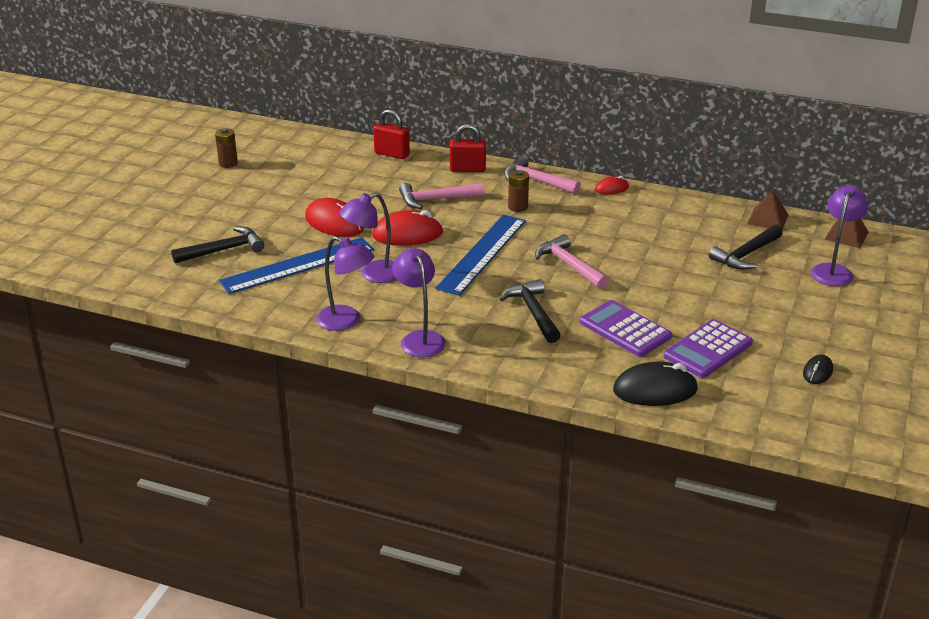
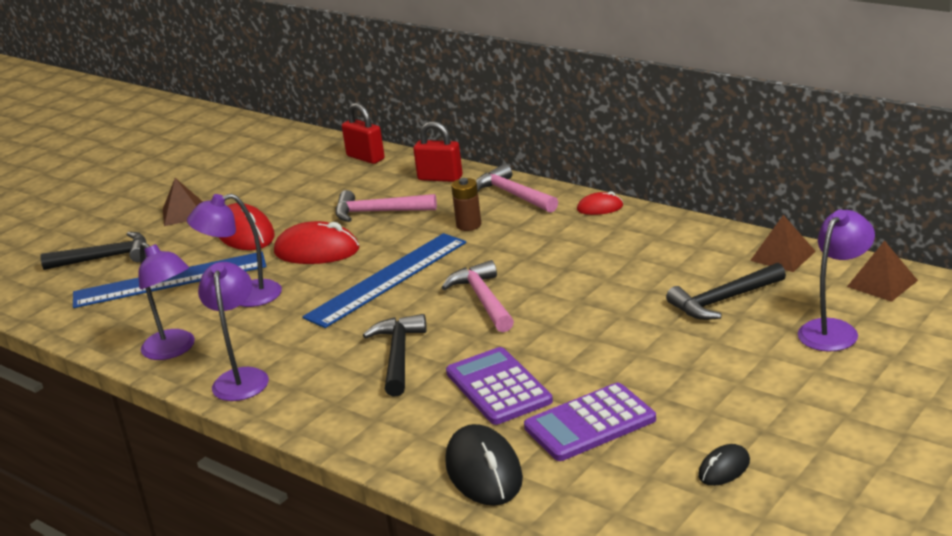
camera: 20 degrees right, 5 degrees down
(228, 163) = (181, 162): brown battery -> none
(265, 208) = (183, 213): none -> brown pyramid
(655, 390) = (483, 471): black mouse -> black mouse turned 60 degrees clockwise

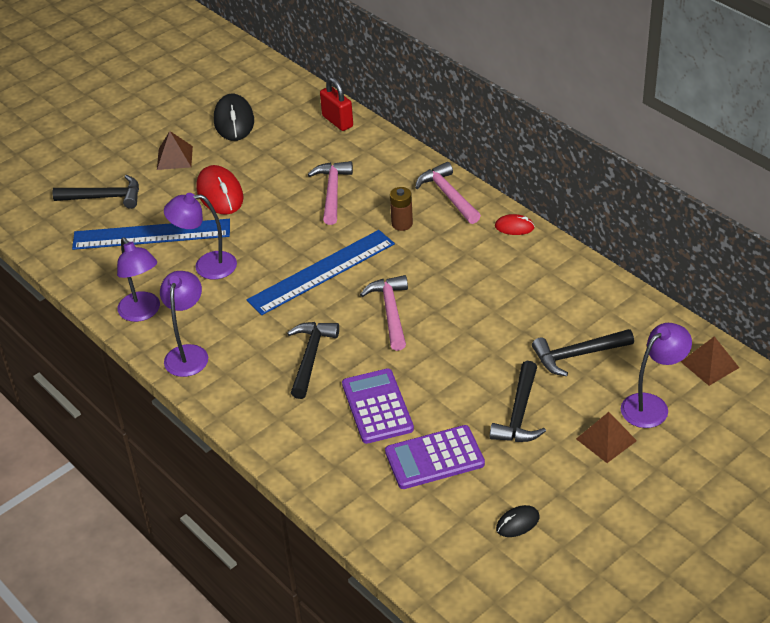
camera: 10 degrees right, 15 degrees up
(317, 251) = (273, 227): red mouse -> none
(378, 212) = (332, 192): pink hammer -> pink hammer turned 75 degrees clockwise
(440, 178) = (393, 161): red padlock -> none
(483, 471) = (344, 486): black mouse -> black mouse (234, 121)
(678, 364) = (519, 414): none -> black hammer
(782, 256) = (643, 316): brown pyramid -> brown pyramid (606, 439)

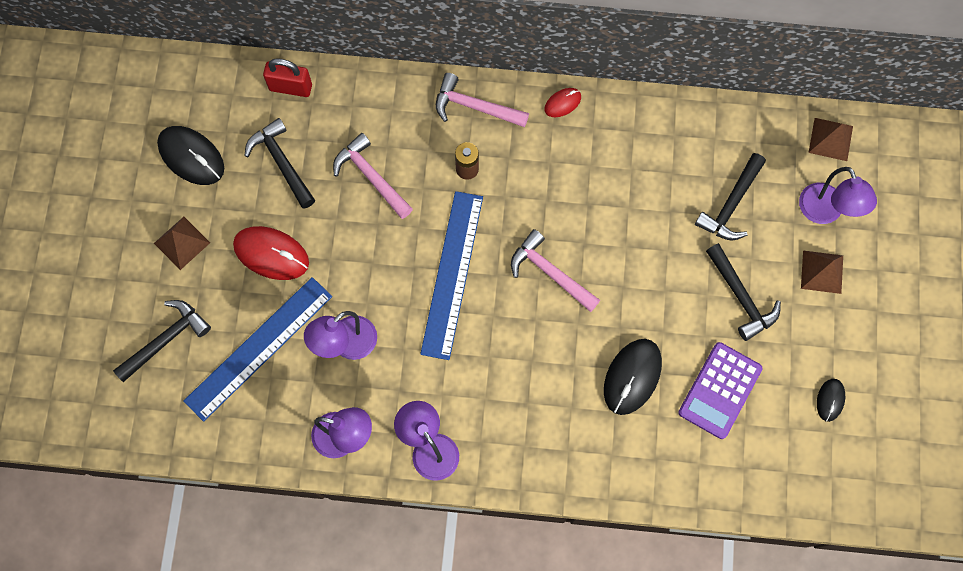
camera: 45 degrees left, 30 degrees up
(310, 357) = (532, 370): black hammer -> black hammer (281, 162)
(377, 407) = (632, 377): purple calculator -> black mouse
(652, 405) = (825, 212): purple lamp -> purple lamp turned 150 degrees clockwise

